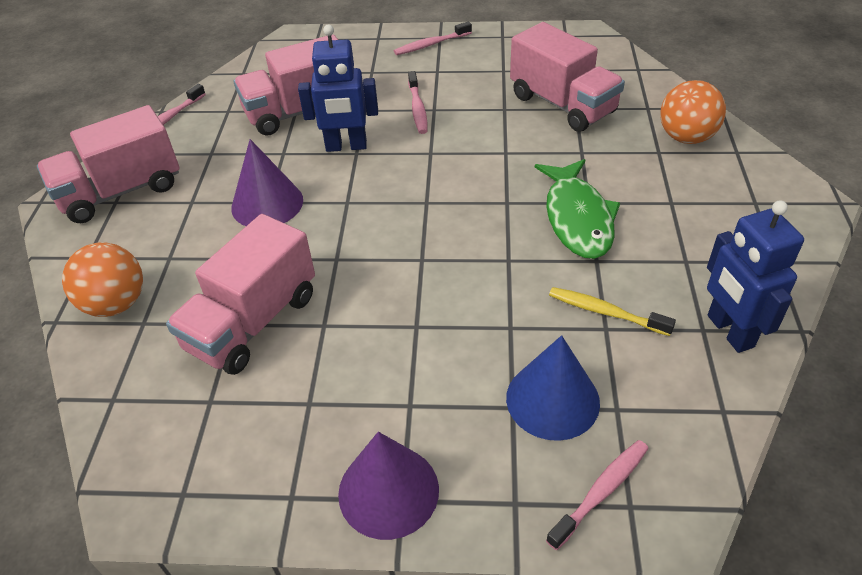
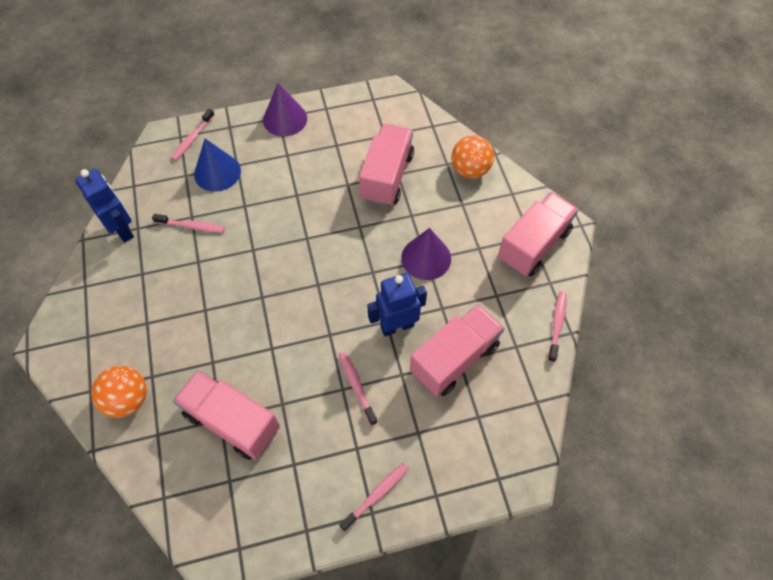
camera: 160 degrees right, 15 degrees up
(577, 218) = (212, 293): green fish -> none
(605, 312) = (192, 226): yellow toothbrush -> pink toothbrush

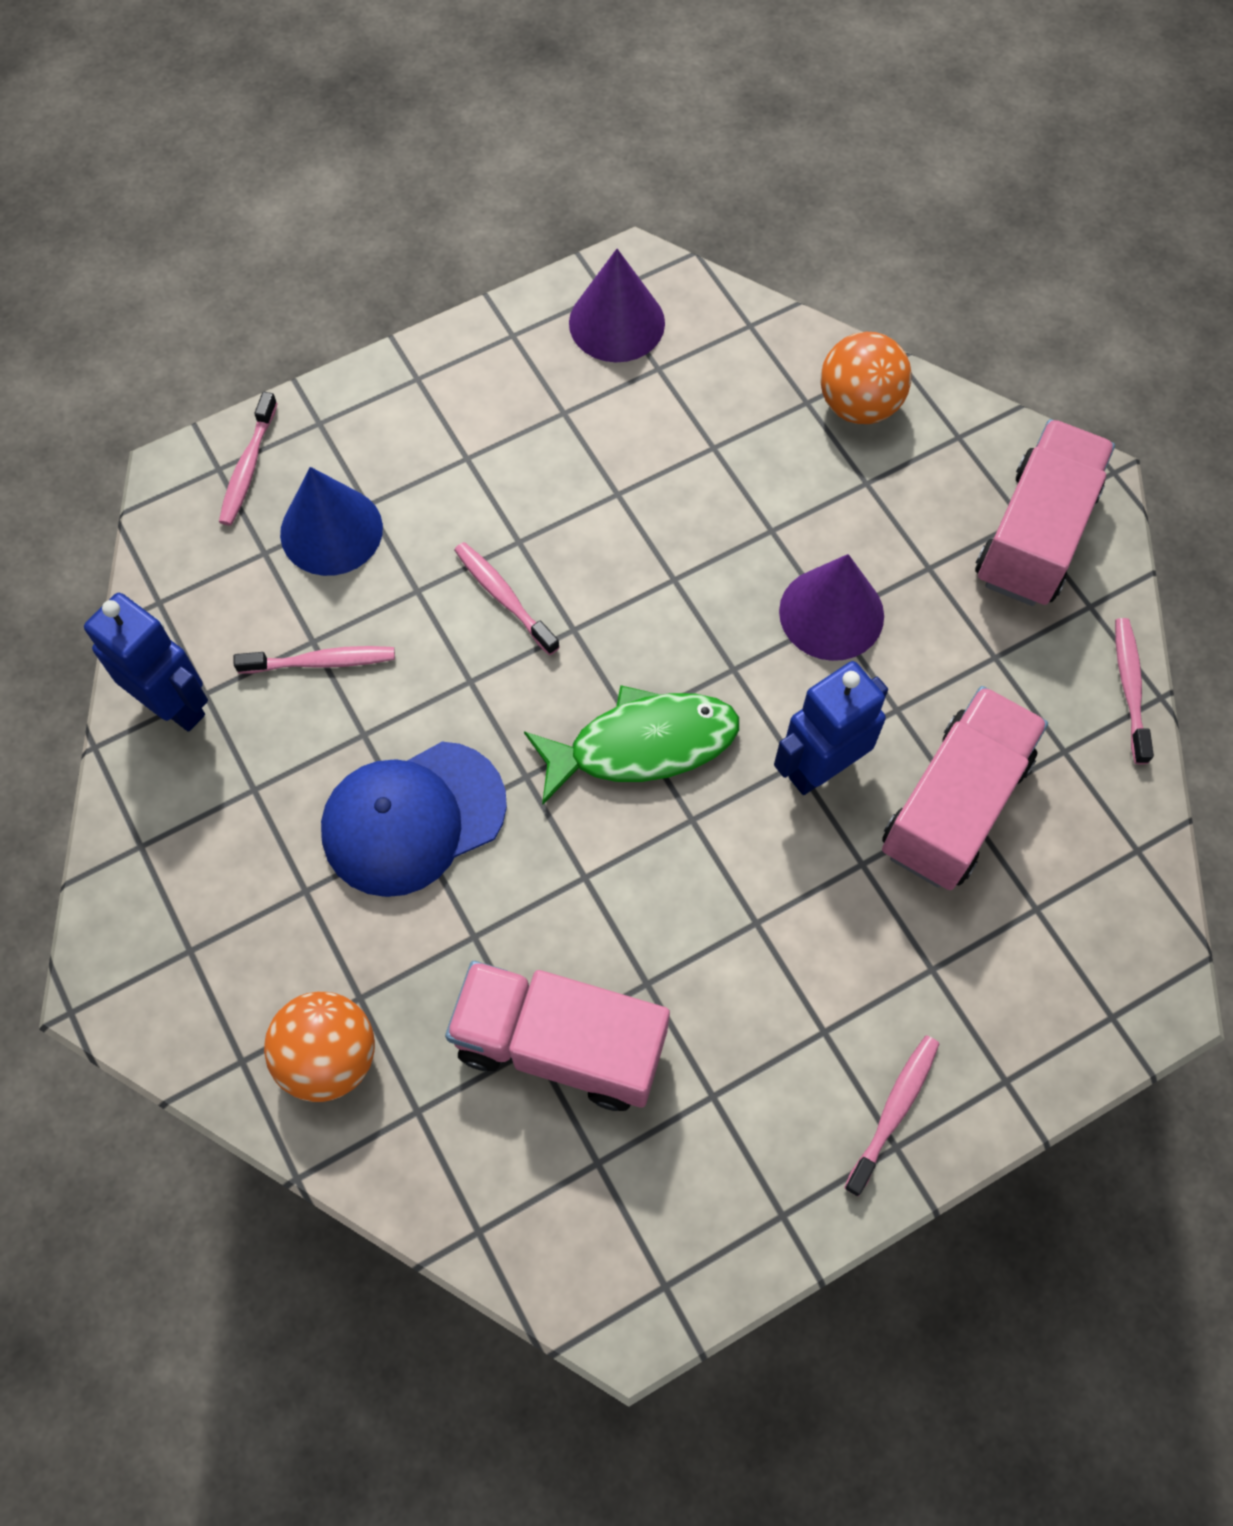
camera: 15 degrees left, 5 degrees up
(205, 303) = (413, 818): none -> blue cap
(285, 119) = (433, 378): purple cone -> purple cone (616, 322)
(319, 296) = (643, 745): none -> green fish
(356, 386) = (782, 910): pink toothbrush -> pink toothbrush (503, 597)
(387, 177) = (693, 459): pink truck -> none

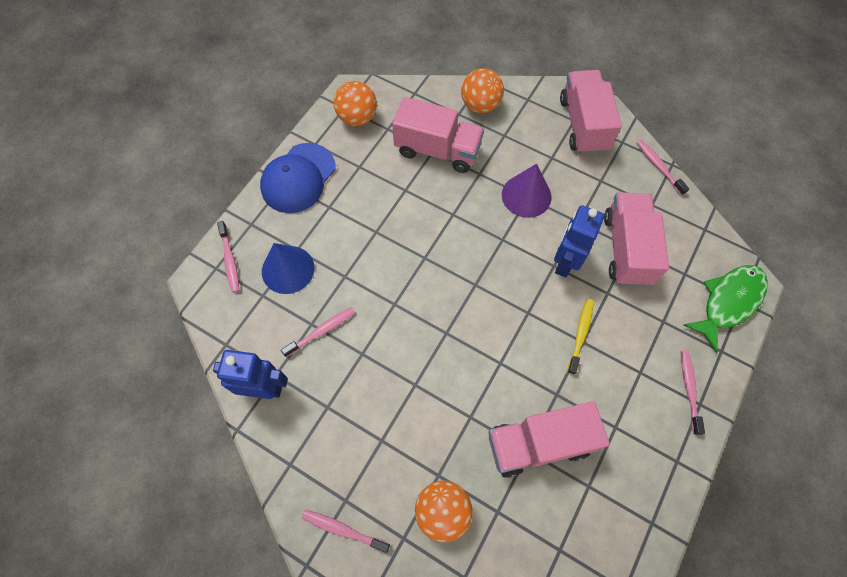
camera: 30 degrees left, 0 degrees up
(413, 818) = (409, 379): blue cap -> blue cap (298, 178)
(503, 597) = (385, 259): pink toothbrush -> pink toothbrush (343, 529)
(616, 322) = (357, 118): purple cone -> orange ball
(643, 745) = (487, 292): green fish -> green fish (728, 302)
(723, 450) = (437, 150): none -> pink truck
(761, 907) = (580, 334): none -> yellow toothbrush

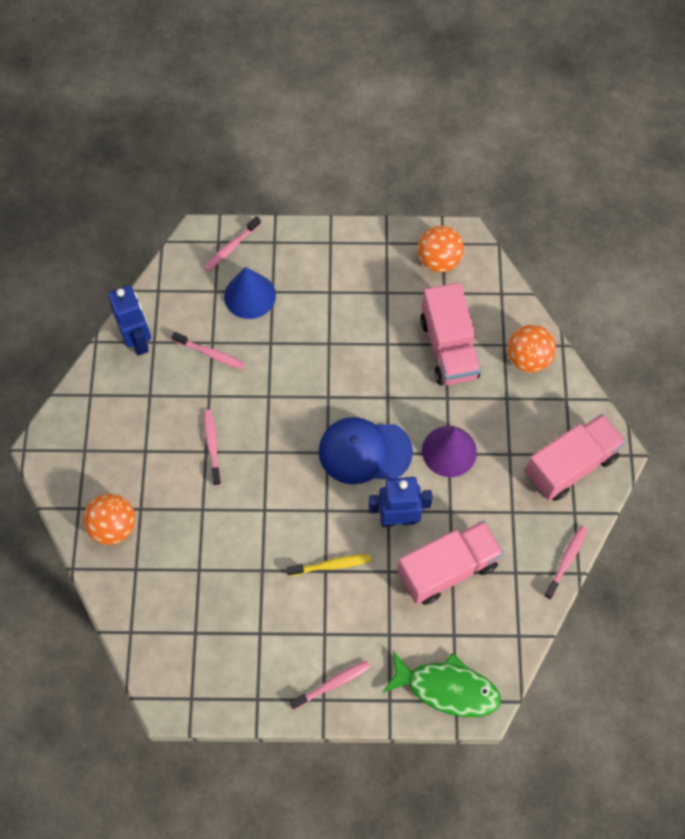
camera: 60 degrees right, 0 degrees up
(298, 178) = (342, 251): blue cap -> blue cap (364, 451)
(343, 529) = (62, 461): pink toothbrush -> pink toothbrush (212, 445)
(539, 443) = (209, 575): pink truck -> none

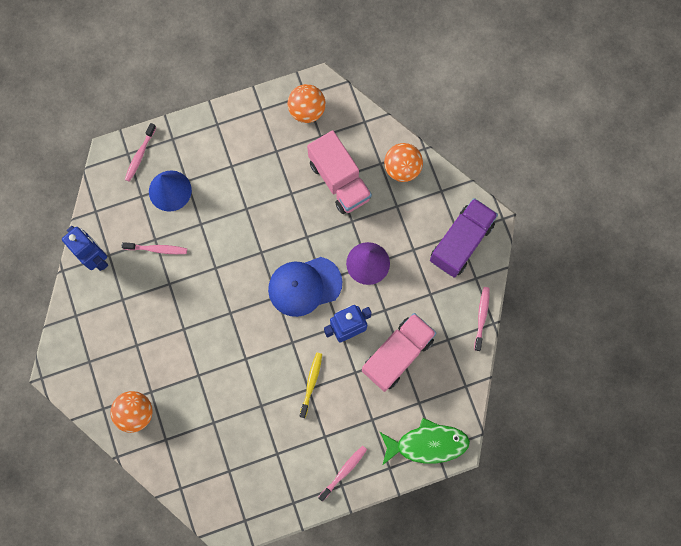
camera: 20 degrees left, 10 degrees up
(212, 445) = (187, 322): pink toothbrush -> none
(331, 565) = (311, 383): yellow toothbrush -> yellow toothbrush turned 45 degrees counterclockwise
(570, 465) = (461, 242): pink truck -> purple truck

